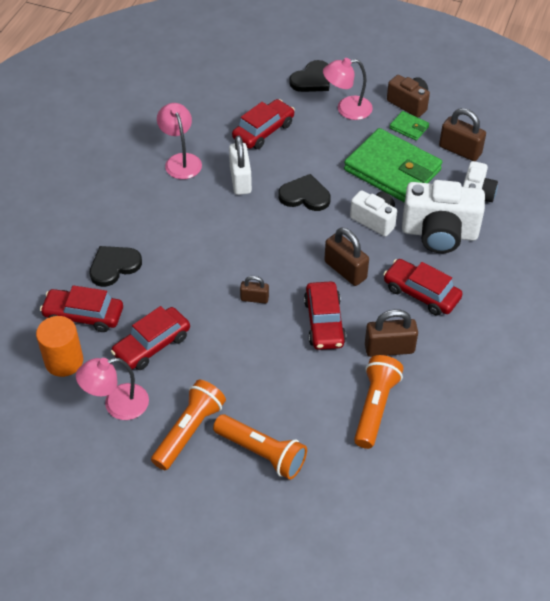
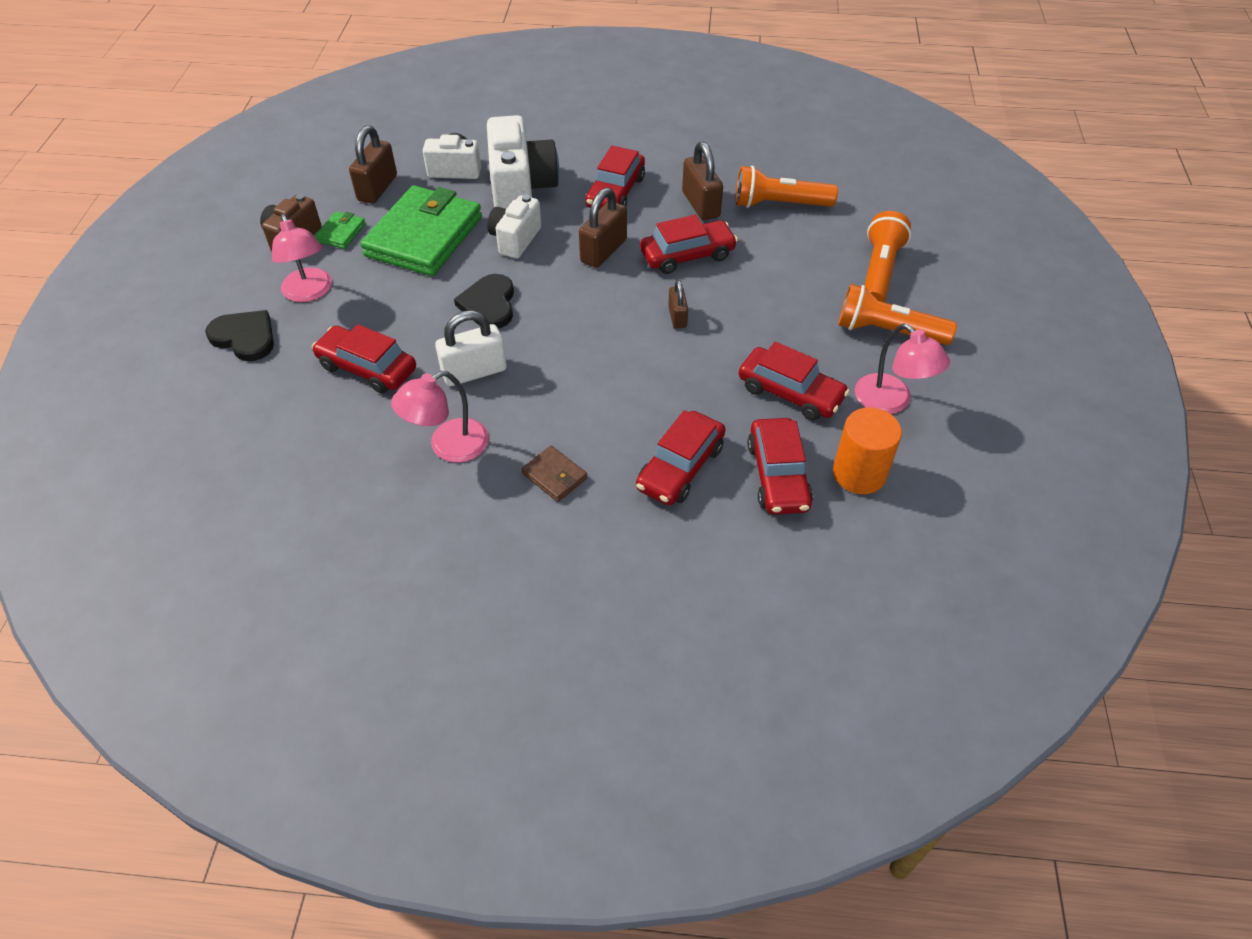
camera: 105 degrees left, 0 degrees up
(114, 266) = (680, 467): black heart -> red car
(135, 205) = (554, 476): none -> brown wallet

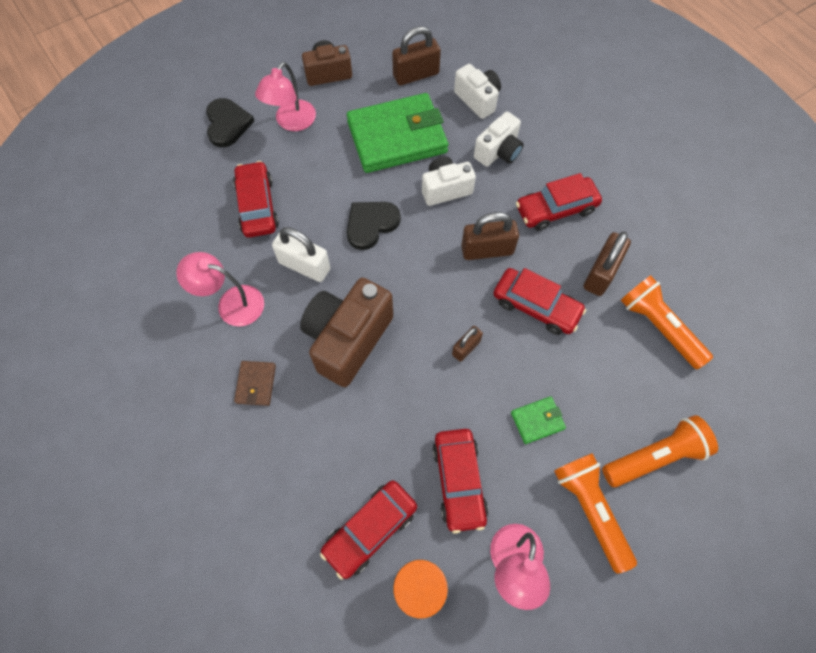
camera: 50 degrees right, 15 degrees up
(341, 233) = (357, 92): green wallet -> green wallet (537, 421)
(521, 189) = (498, 151): white camera -> white camera, size x0.59
(583, 386) = (347, 339): none -> brown camera
(680, 467) = (325, 457): red car -> none

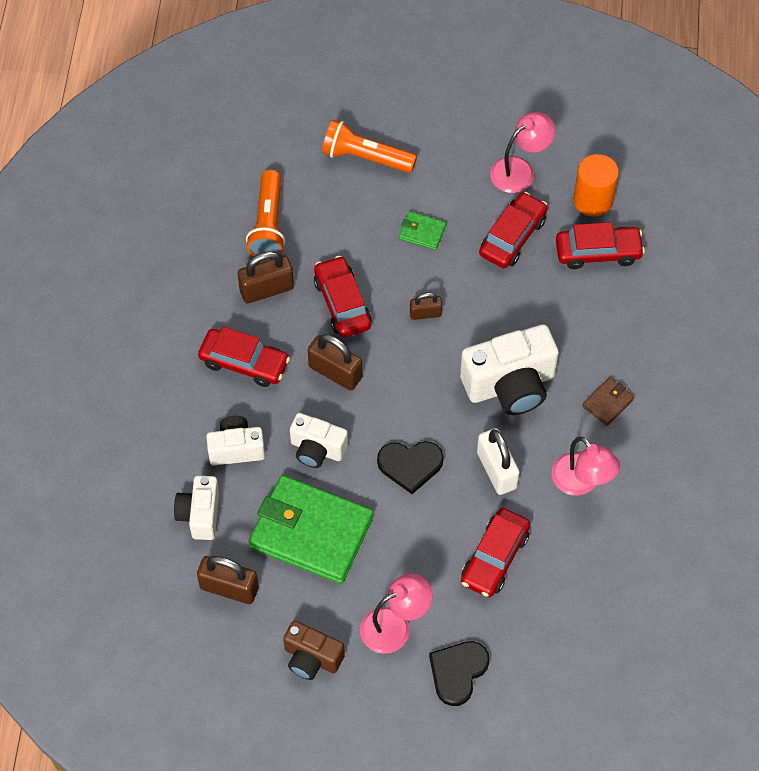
camera: 140 degrees left, 5 degrees down
(347, 339) = (510, 385): brown camera -> white camera
(590, 510) = (441, 161): orange flashlight -> none

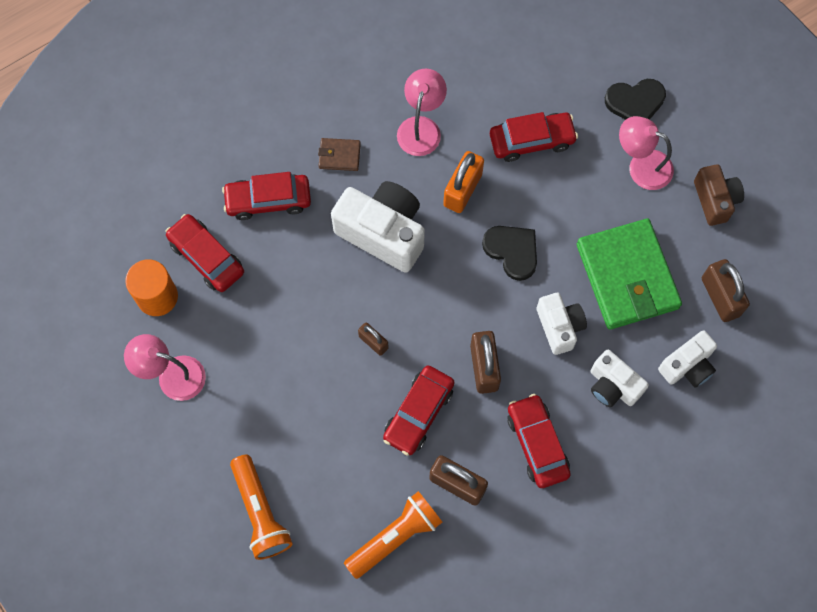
camera: 130 degrees left, 10 degrees up
(422, 232) = (298, 405): green wallet -> none
(496, 470) = (462, 190): white padlock -> orange padlock
(512, 237) = (244, 331): red car -> red car (268, 200)

